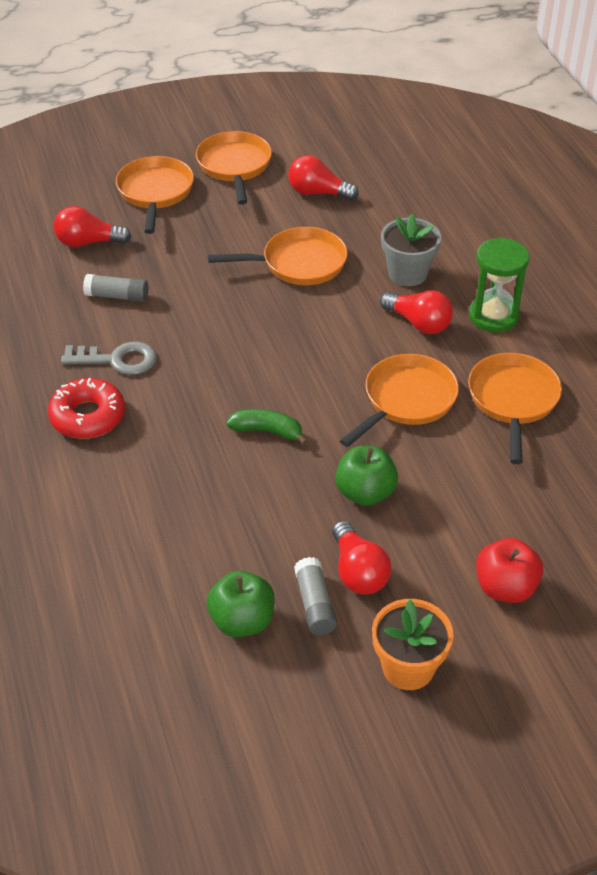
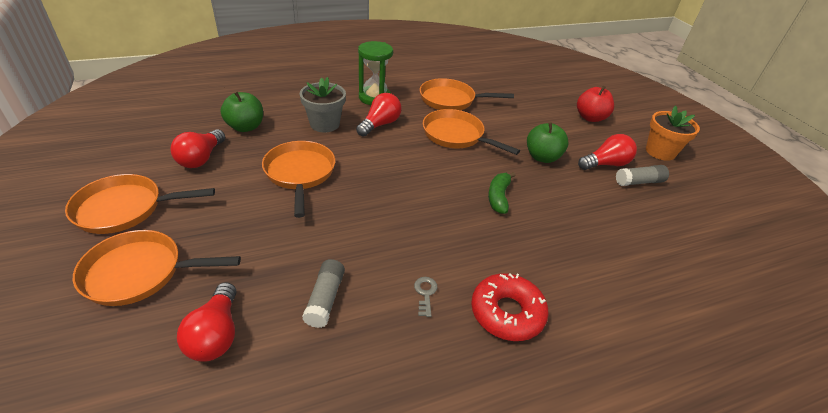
camera: 95 degrees left, 5 degrees down
(117, 360) = (425, 293): grey key -> grey key, size x0.51
(242, 621) = (670, 213): green apple -> green apple (245, 127)

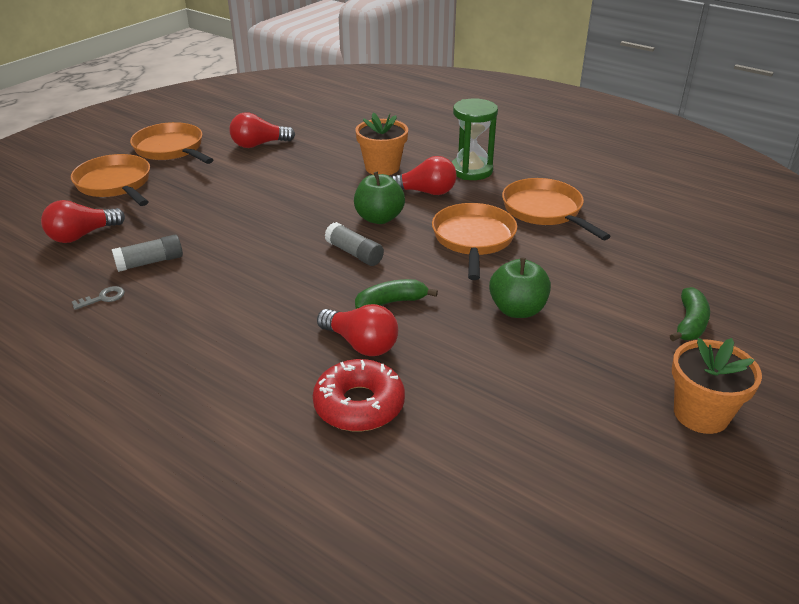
camera: 60 degrees right, 5 degrees down
(245, 127) = (325, 140): green apple -> green apple (379, 218)
(300, 174) = (291, 189): orange pan -> none
(324, 124) = (382, 167): grey flower pot -> orange flower pot
(425, 293) = (198, 307): grey key -> grey key (103, 298)
(507, 313) = (212, 361): red donut -> red donut (359, 405)
(590, 118) = (690, 323): red apple -> green banana
(605, 164) = (579, 366): red light bulb -> red light bulb (361, 344)
(639, 182) = (577, 407): grey glue stick -> grey glue stick (354, 253)

